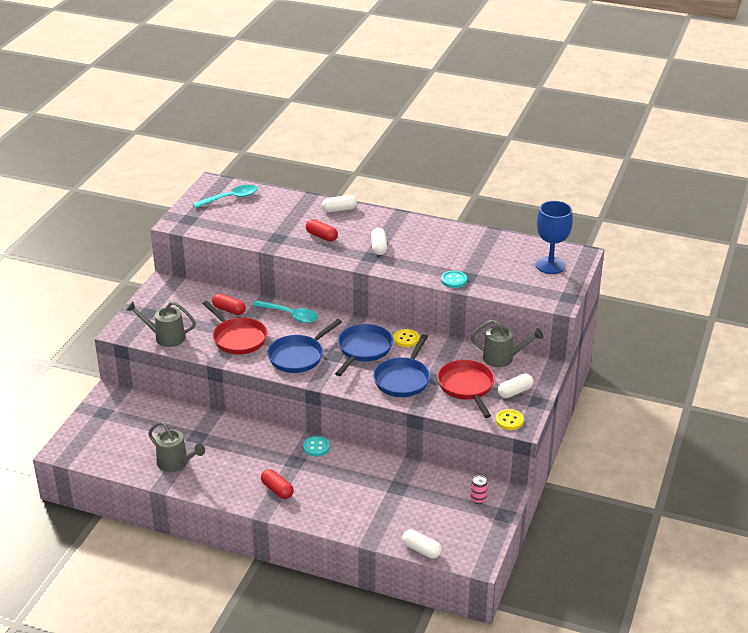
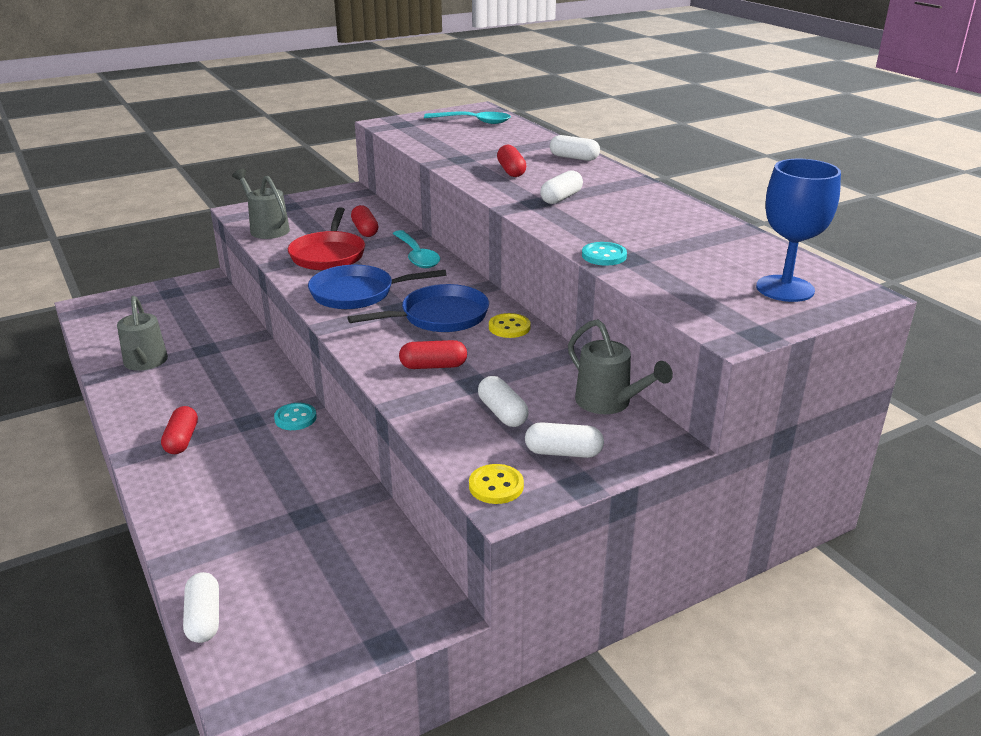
camera: 40 degrees right, 5 degrees down
(403, 379) = (433, 366): blue pan -> red capsule
(467, 387) = (502, 413): red pan -> white capsule
(478, 499) = (383, 596): pink can -> none

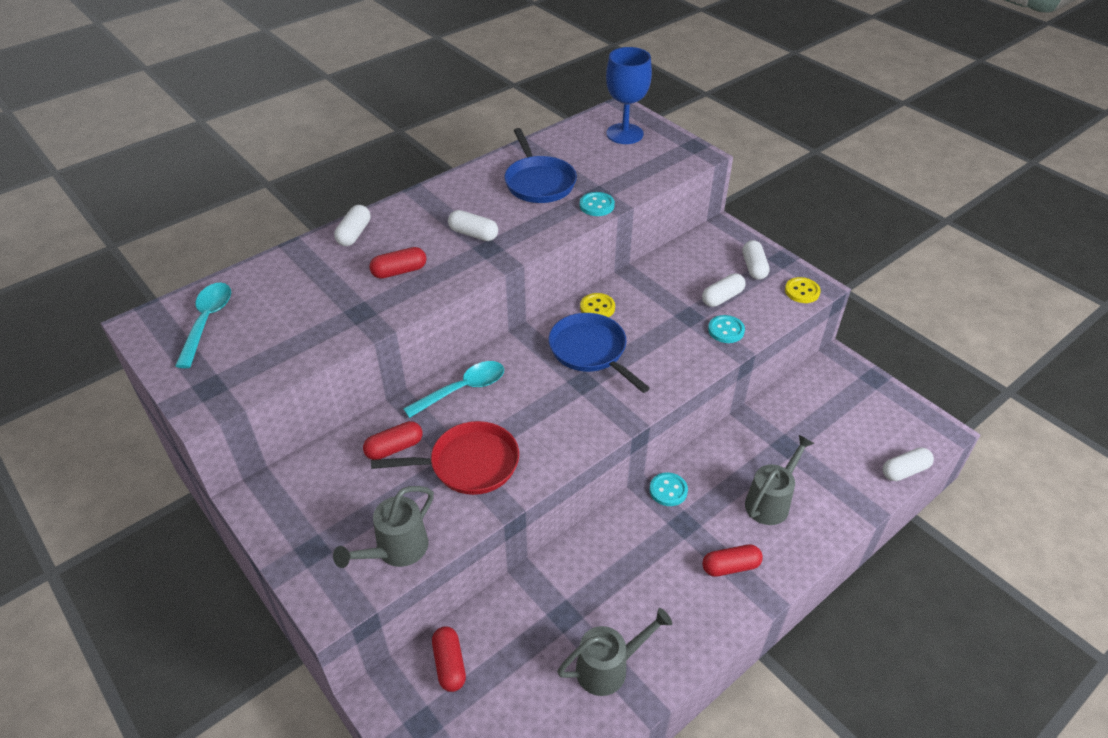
camera: 100 degrees left, 15 degrees up
(357, 293) = (559, 416): blue pan -> blue pan (538, 182)
(433, 366) = (674, 341): red capsule -> red capsule (449, 664)
(438, 404) = (726, 330): none -> turquoise button
(609, 403) = (689, 251): grey watering can -> grey watering can (771, 501)

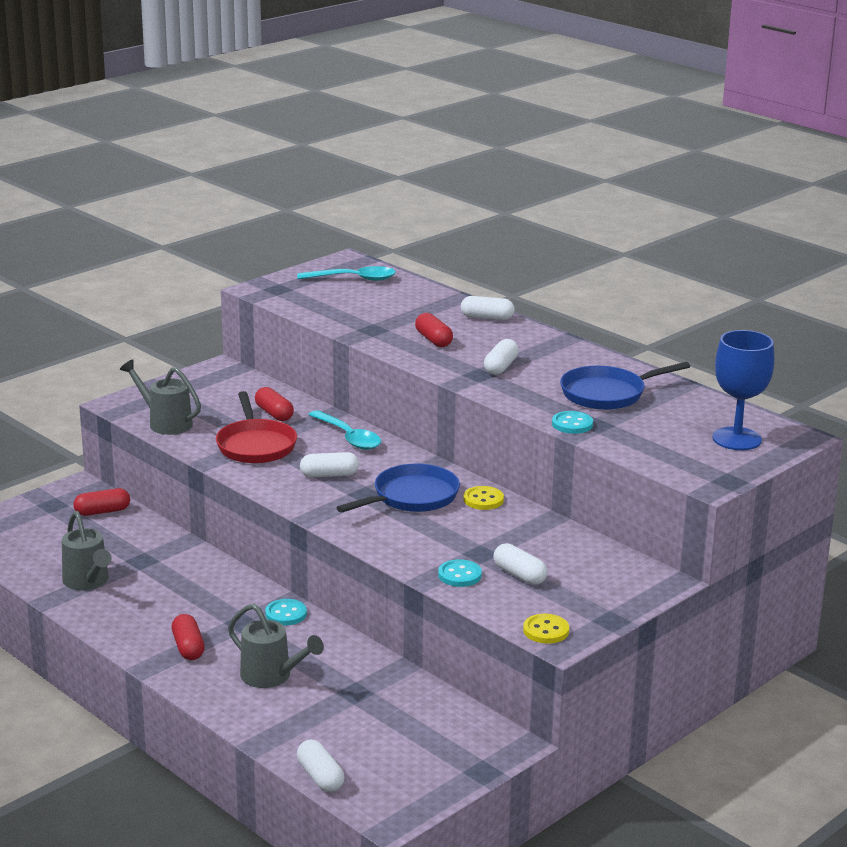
camera: 85 degrees right, 20 degrees down
(754, 267) = (586, 599): white capsule -> white capsule (329, 475)

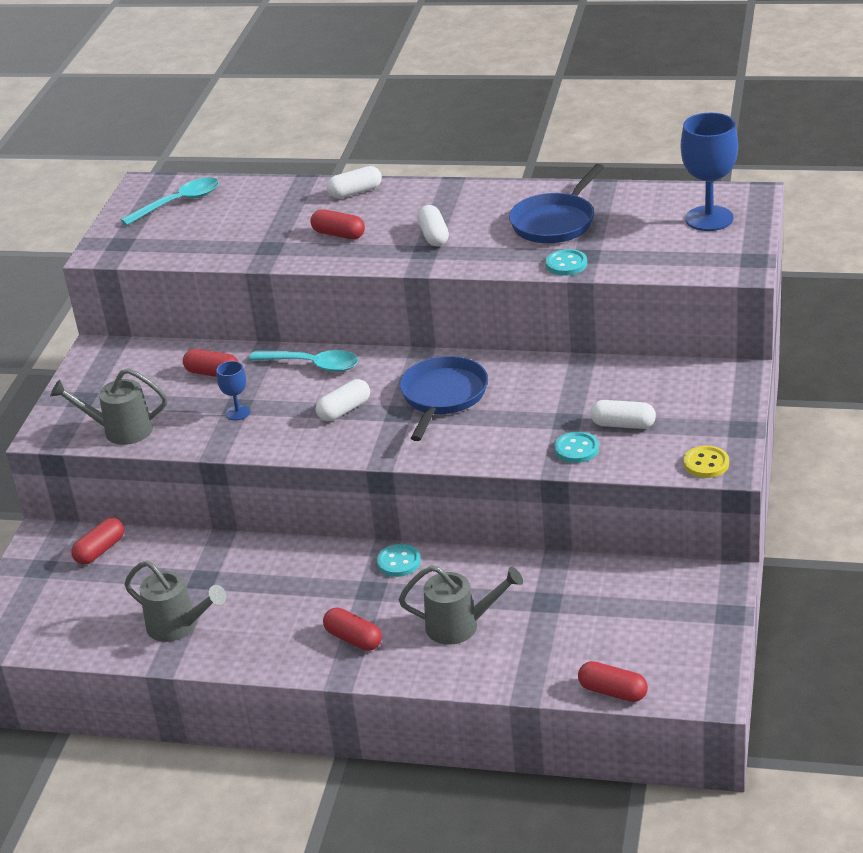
camera: 30 degrees left, 10 degrees up
(255, 445) = (238, 413): red pan -> blue goblet
(320, 777) = (613, 691): white capsule -> red capsule
(483, 500) = (505, 370): yellow button -> none

